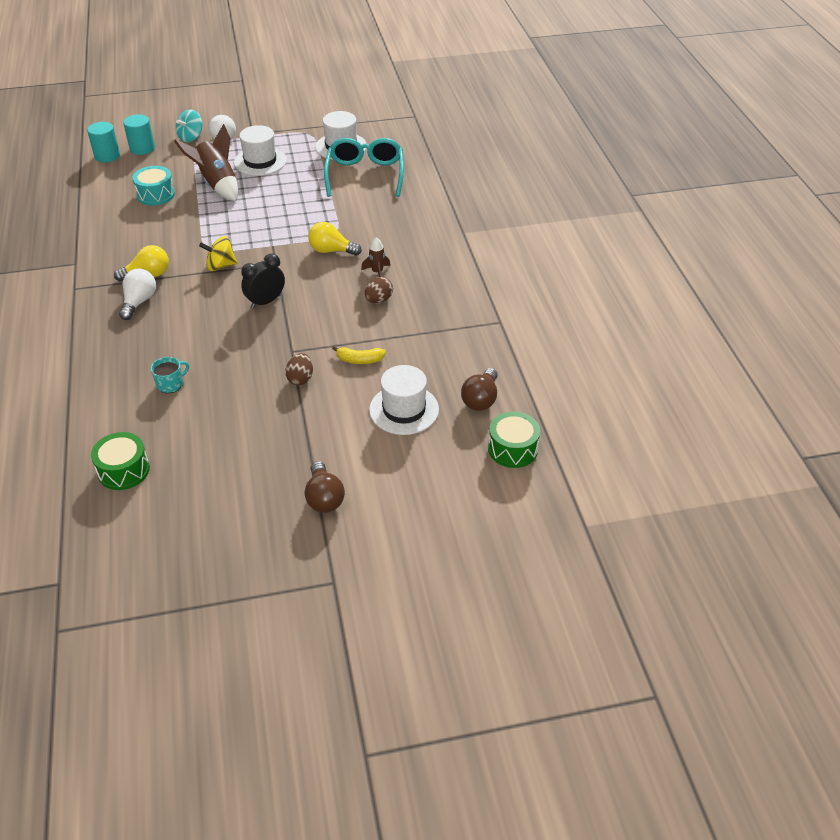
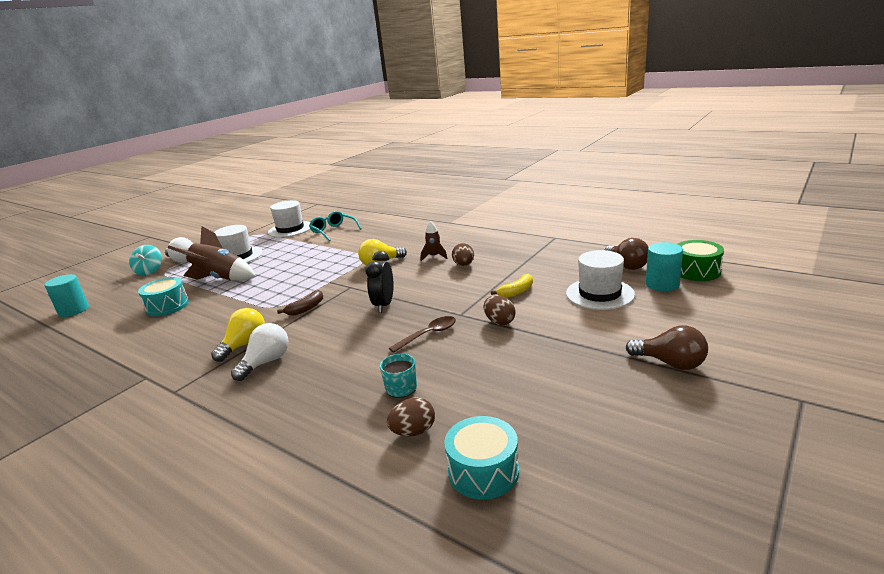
camera: 40 degrees left, 20 degrees down
(123, 470) = (483, 471): green drum -> turquoise drum
(132, 419) = (413, 432): none -> brown egg
(139, 302) = (266, 362): white light bulb -> white light bulb turned 60 degrees clockwise
(142, 148) = (108, 293): turquoise cylinder -> turquoise cylinder (662, 284)
(220, 266) = (306, 309): yellow spinning top -> brown banana
(246, 353) = (428, 334): none -> brown spoon
(365, 175) = (333, 231): turquoise glasses -> turquoise glasses, size x0.63

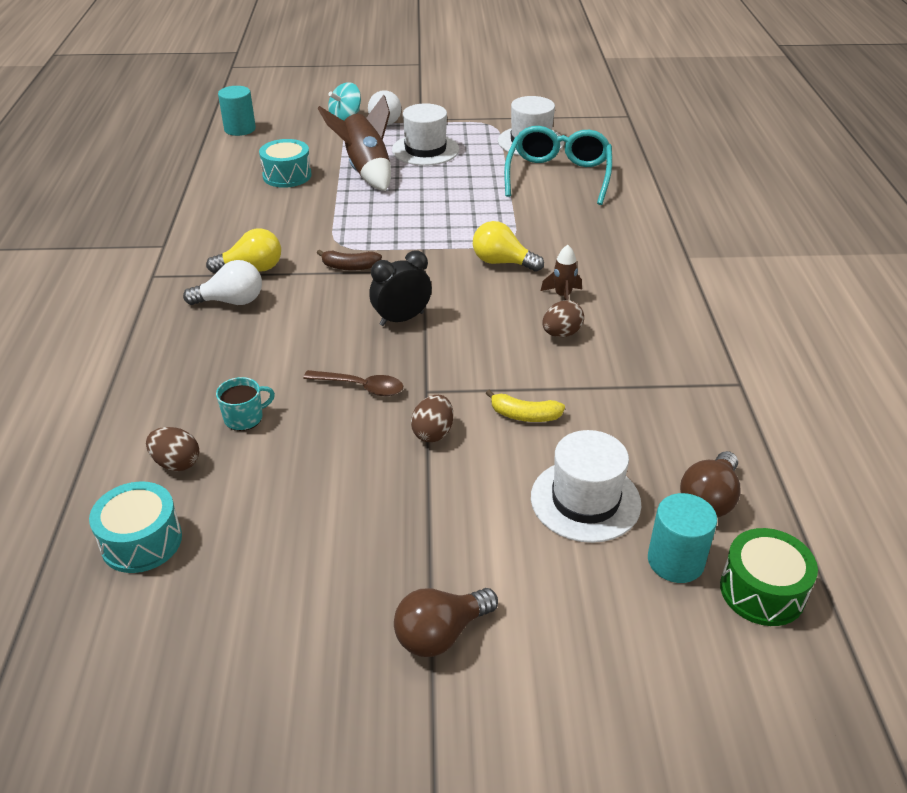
camera: 50 degrees right, 15 degrees up
(333, 231) = (558, 176): turquoise glasses -> turquoise glasses, size x1.58
(670, 363) = (441, 634): brown light bulb -> brown light bulb turned 60 degrees clockwise

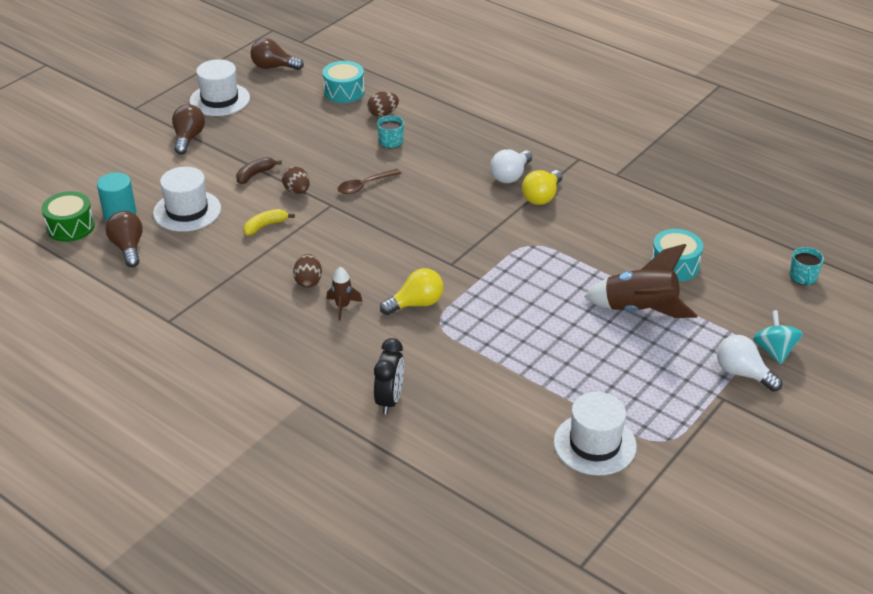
camera: 130 degrees right, 0 degrees up
(118, 693) = (273, 67): none -> brown light bulb
(240, 129) = (803, 277): turquoise cylinder -> turquoise mug
(350, 267) = (495, 236): brown banana -> brown banana (255, 174)
(401, 319) = (408, 228): black clock -> black clock (390, 400)
(425, 150) = (647, 364): white hat -> white hat (220, 99)
(558, 176) = (507, 417): turquoise glasses -> none

